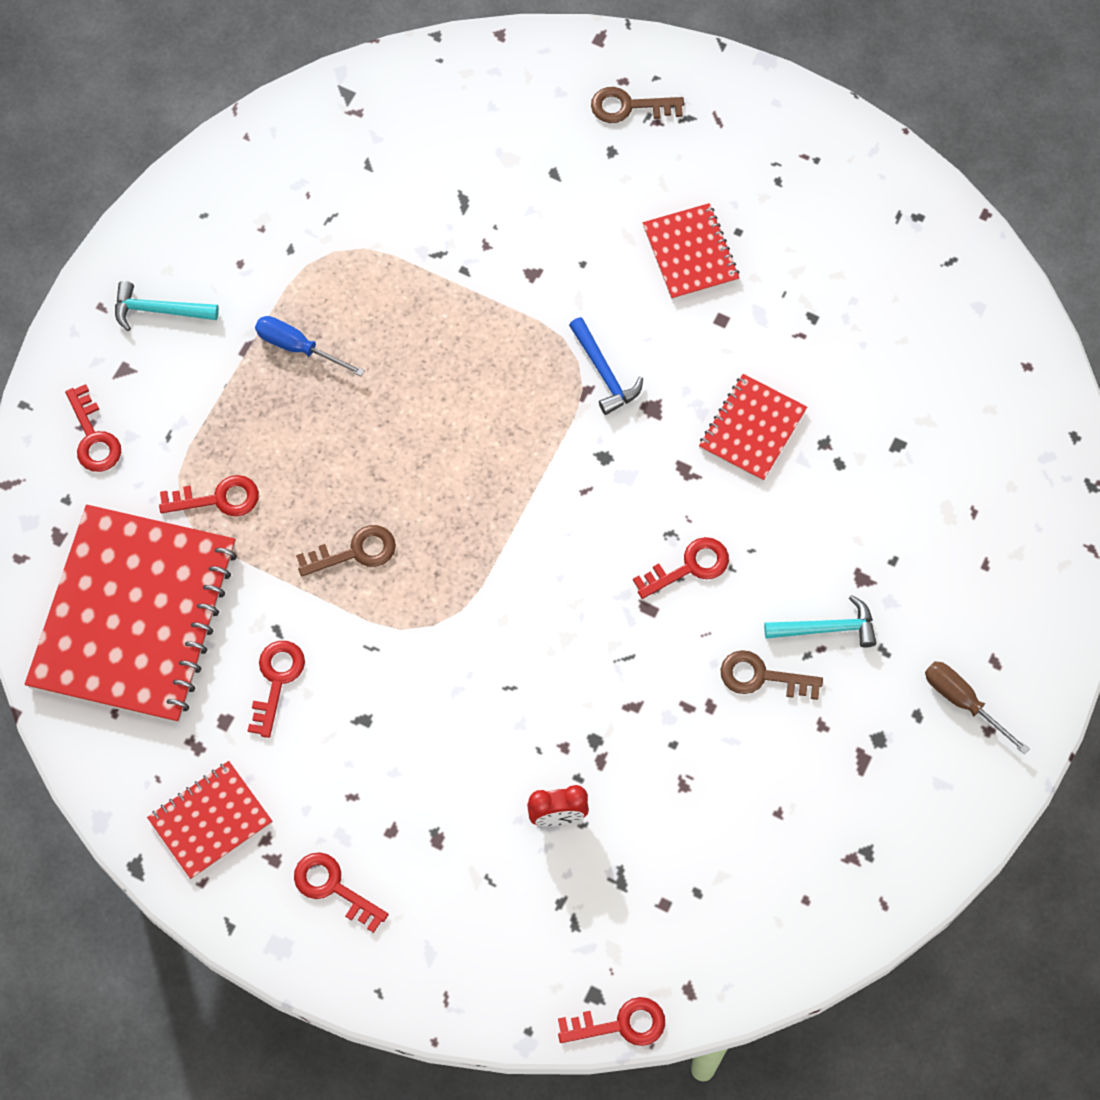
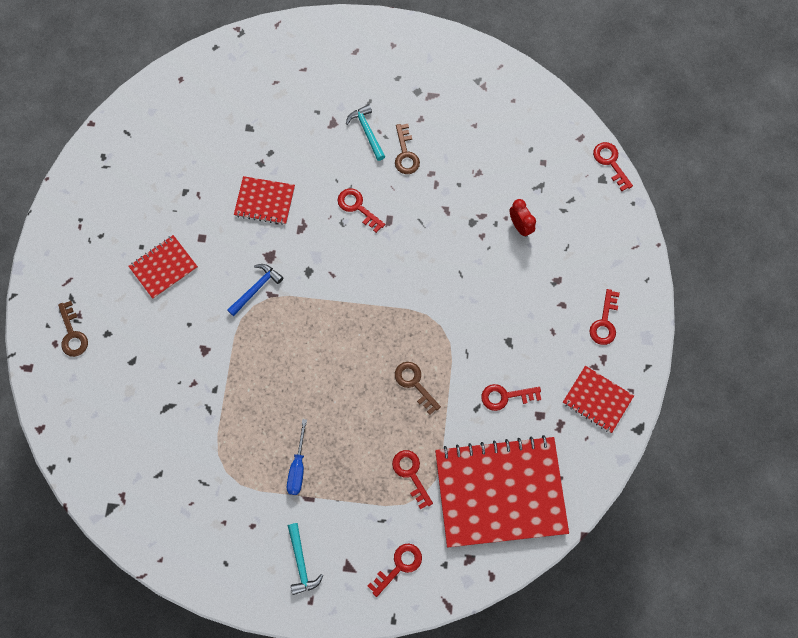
camera: 110 degrees left, 5 degrees up
(963, 702) = (382, 59): brown screwdriver -> none

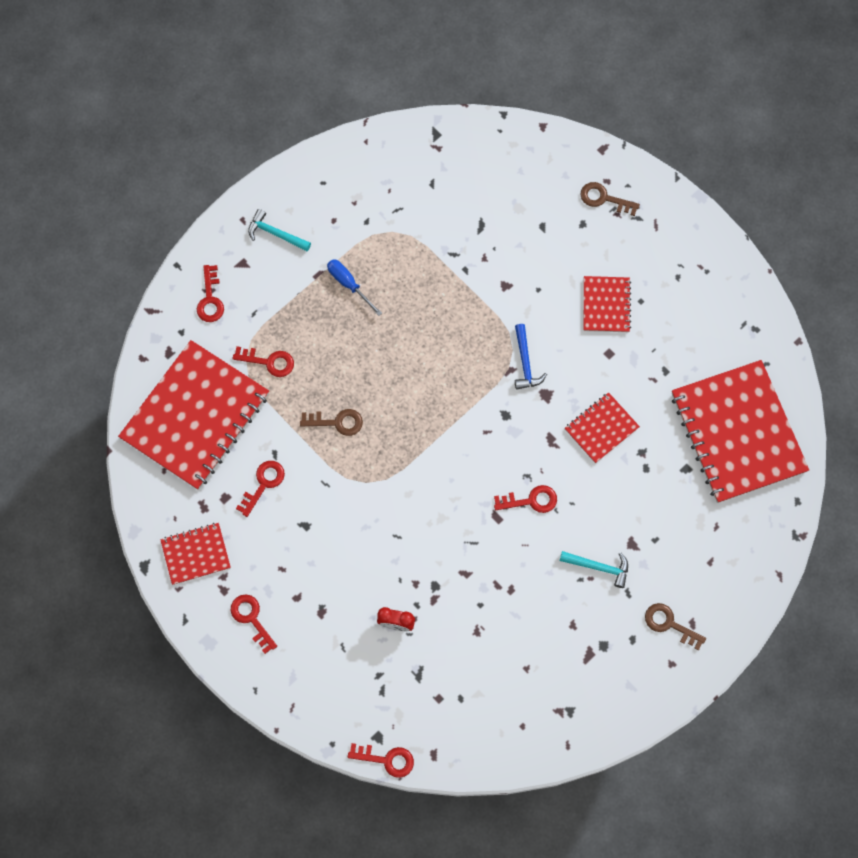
camera: 130 degrees right, 0 degrees up
(195, 114) = (737, 433): none -> red notebook
(405, 154) = (548, 583): brown key -> brown key (669, 624)

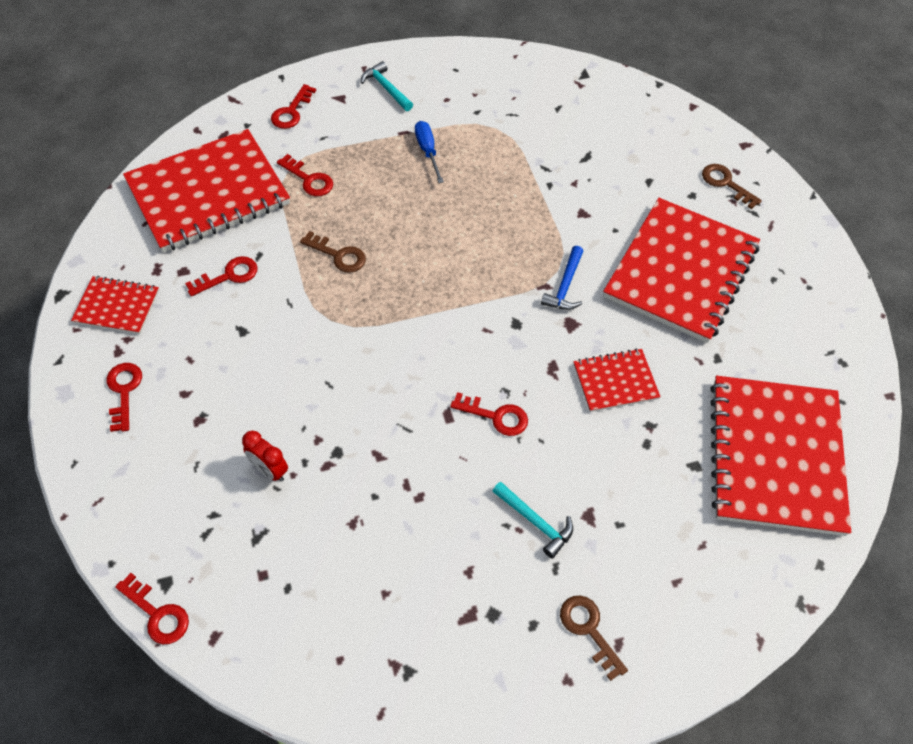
camera: 25 degrees right, 15 degrees down
(606, 305) = (681, 272): red notebook -> red notebook, size x2.08

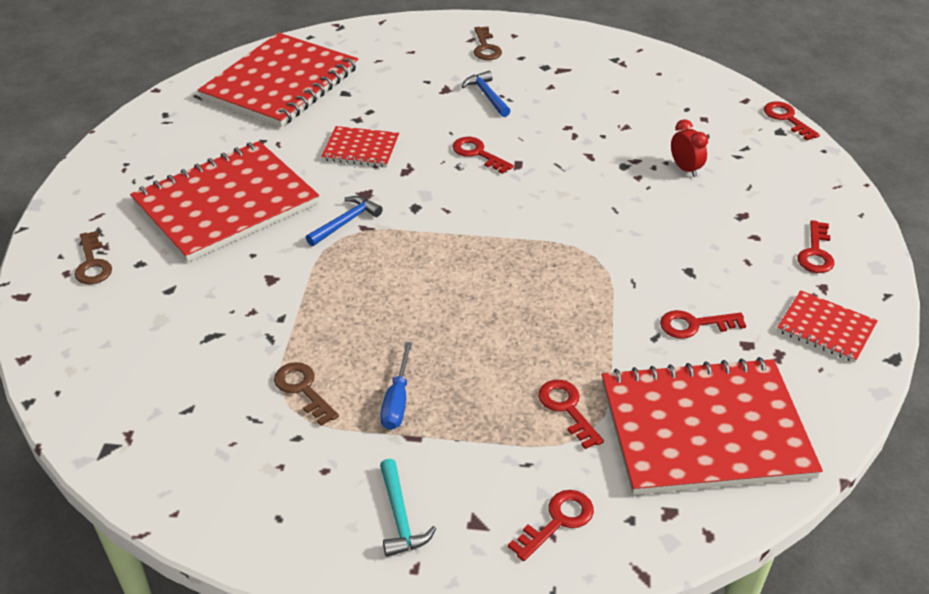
camera: 155 degrees left, 15 degrees down
(338, 255) = (564, 312): brown key -> brown key (303, 390)
(535, 522) = (487, 95): turquoise hammer -> blue hammer

